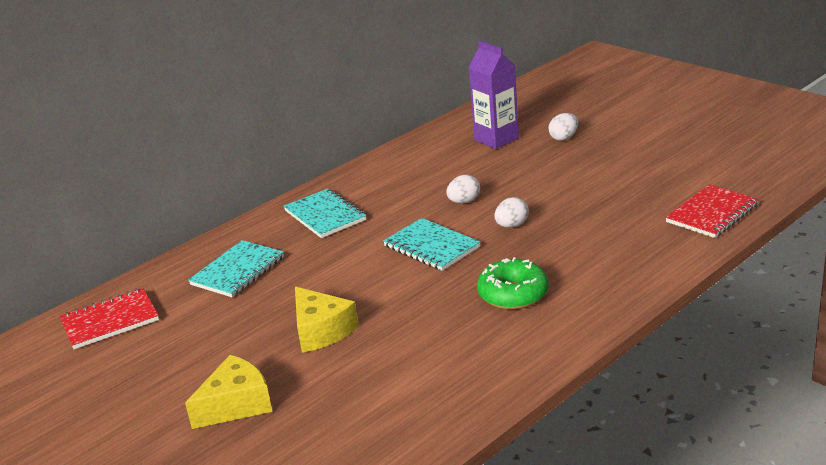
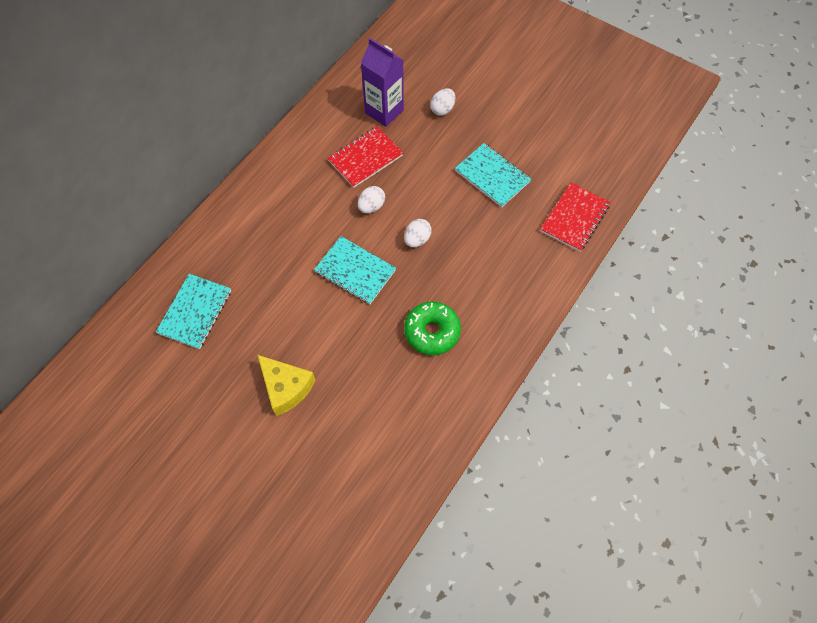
camera: 15 degrees left, 35 degrees up
(110, 321) = (100, 386): red notebook -> red notebook (365, 158)
(236, 404) = (238, 483): yellow cheese -> none
(325, 215) = (254, 230): turquoise notebook -> turquoise notebook (492, 176)

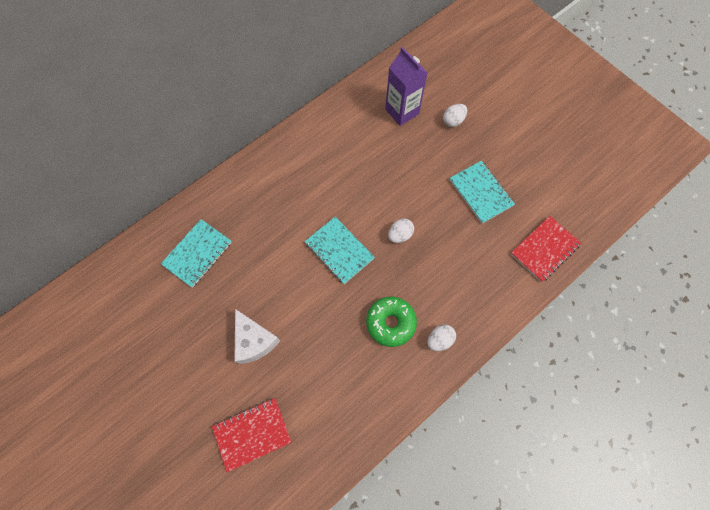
camera: 15 degrees right, 5 degrees up
(286, 388) = (254, 341): yellow cheese -> white cheese
(365, 158) = (375, 150): red notebook -> red notebook (252, 434)
(371, 206) = (368, 195): white egg -> white egg (439, 340)

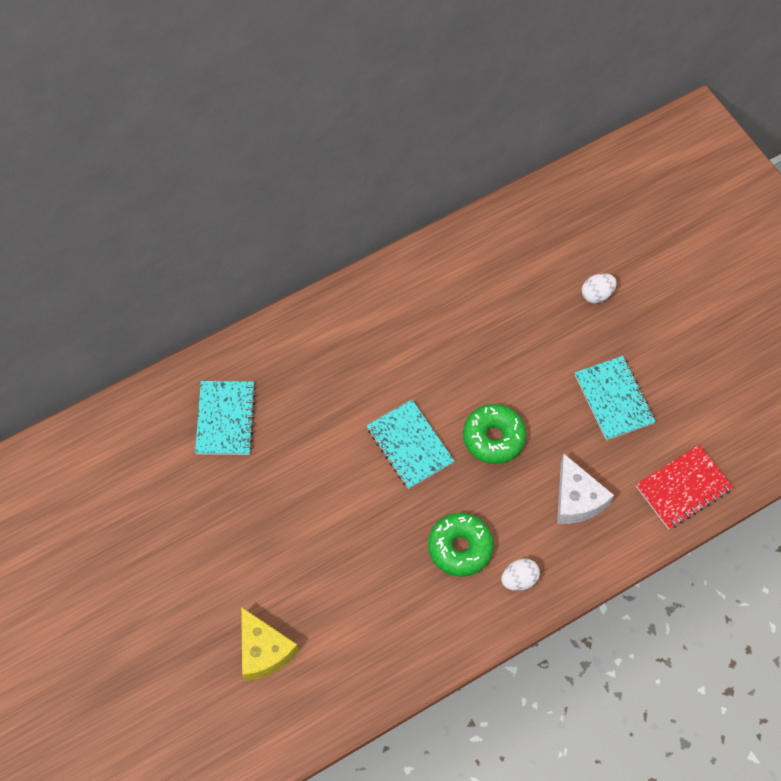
camera: 10 degrees right, 5 degrees down
(197, 253) = (225, 419): turquoise notebook -> turquoise notebook turned 45 degrees counterclockwise
(252, 434) = (264, 651): red notebook -> yellow cheese
(254, 341) = (282, 540): white cheese -> white cheese (577, 499)
(400, 235) = (493, 438): white egg -> green donut
(402, 111) = (528, 270): purple carton -> none

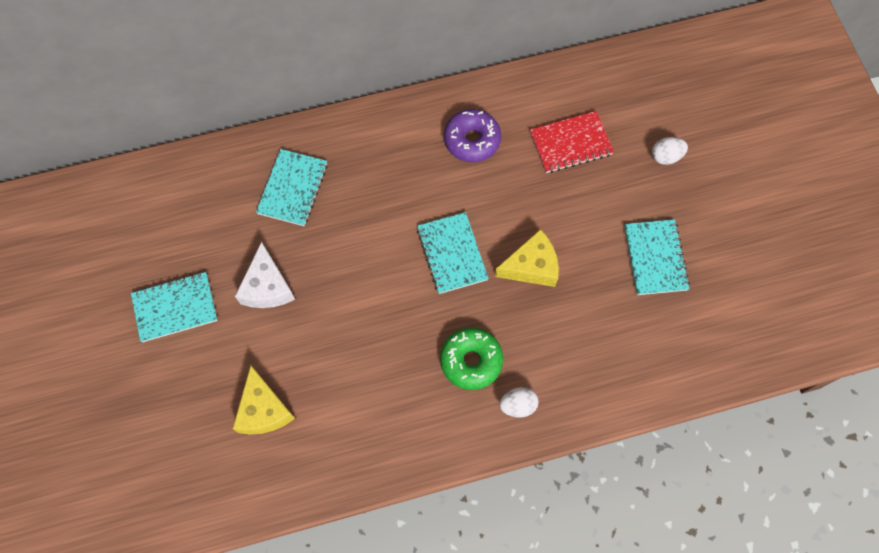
camera: 15 degrees right, 5 degrees up
(139, 572) = (175, 308): none -> turquoise notebook
(396, 324) = (472, 140): none -> purple donut
(493, 438) = (531, 266): green donut -> yellow cheese
(577, 499) = (594, 343): white cheese -> white cheese (267, 287)
(683, 488) = (698, 359): red notebook -> red notebook (570, 143)

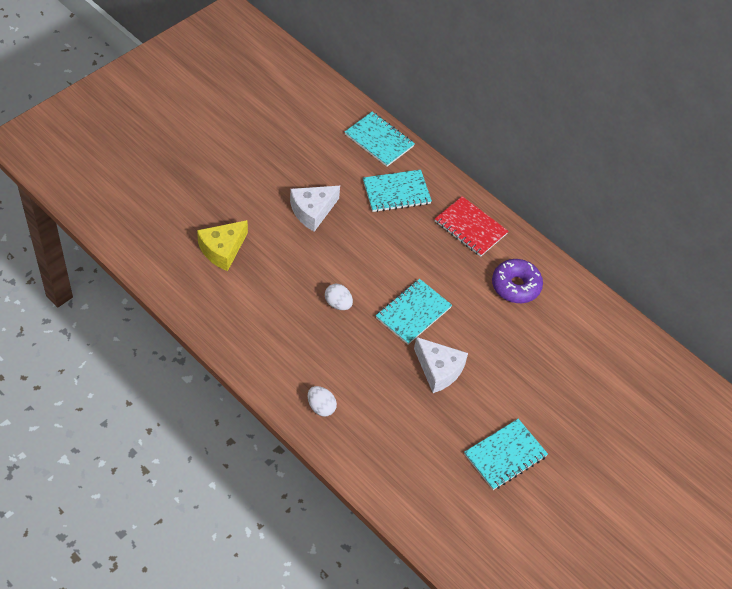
camera: 55 degrees right, 15 degrees down
(175, 308) = (263, 167): turquoise notebook -> turquoise notebook (379, 140)
(471, 361) = (336, 361): green donut -> none
(531, 266) = (439, 370): yellow cheese -> white cheese
(570, 143) = (562, 354): red notebook -> red notebook (470, 228)
(666, 156) = (601, 428): white egg -> white egg (338, 304)

